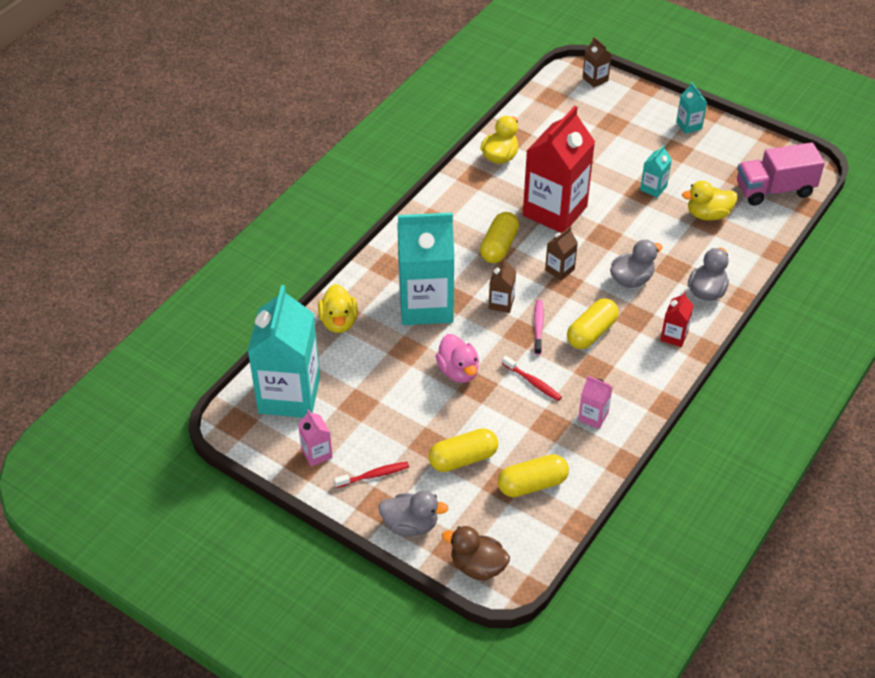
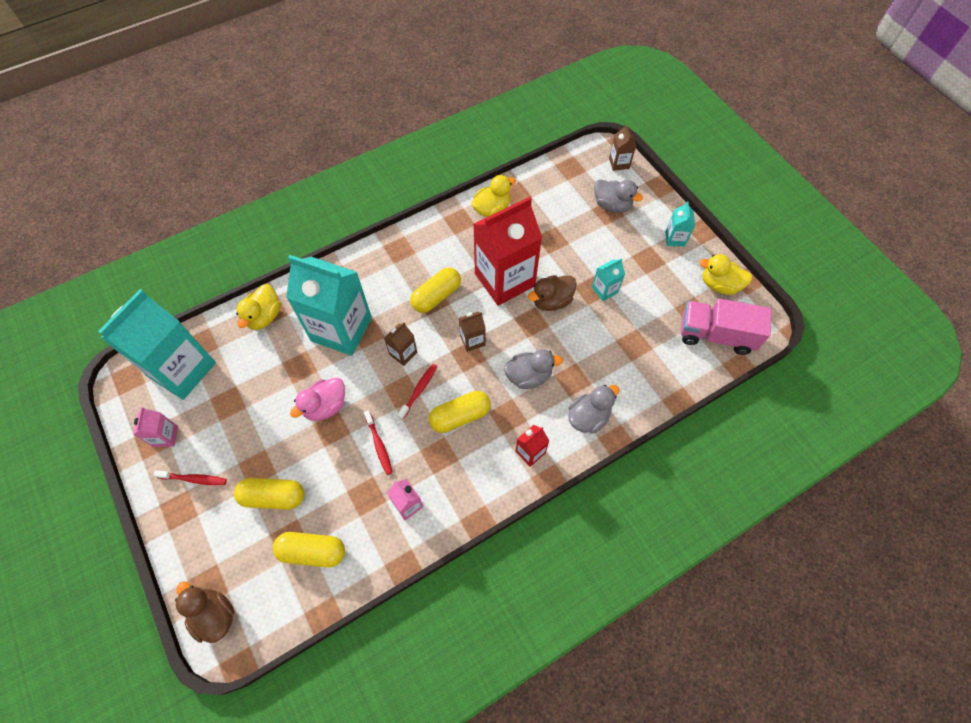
camera: 25 degrees right, 15 degrees up
(410, 525) = (190, 543): grey duck -> grey duck (612, 205)
(458, 371) = (325, 406): pink duck -> pink duck turned 45 degrees clockwise
(538, 326) = (419, 390): pink toothbrush -> red toothbrush
(611, 213) = (551, 301): none -> brown duck
(708, 214) = (638, 336): yellow duck -> yellow duck (719, 285)

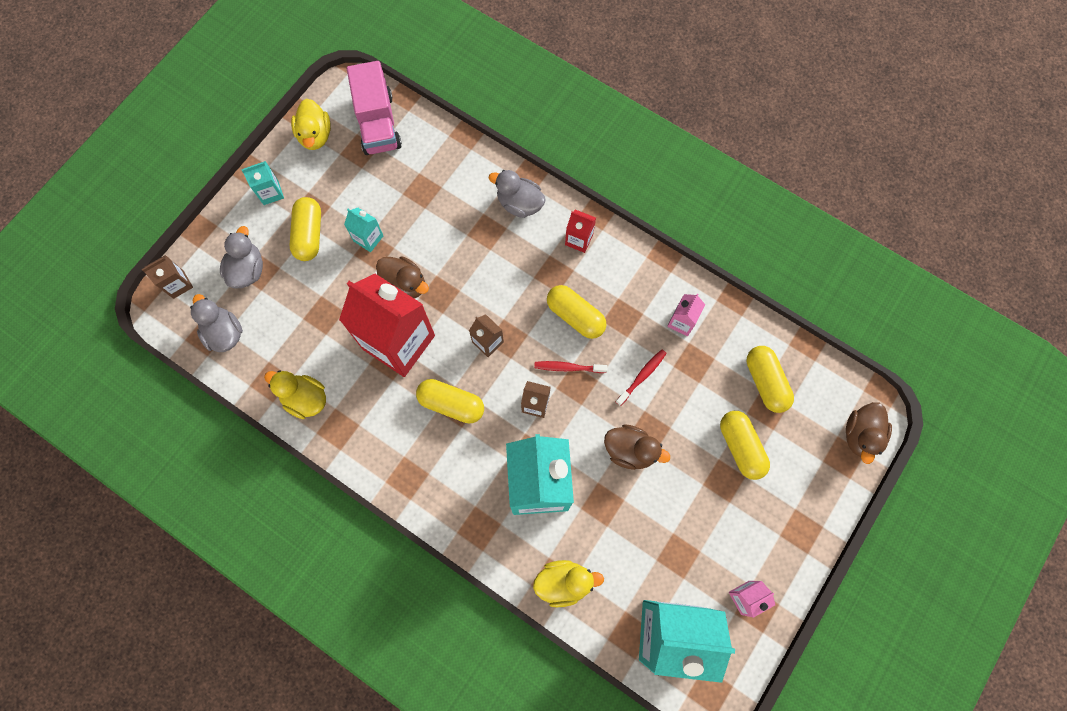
camera: 115 degrees left, 10 degrees up
(194, 479) = (767, 535): red toothbrush -> none
(325, 406) = (630, 450): pink duck -> brown duck
(528, 376) = (502, 272): grey duck -> grey duck (224, 333)
(626, 252) = (309, 234): none -> yellow capsule

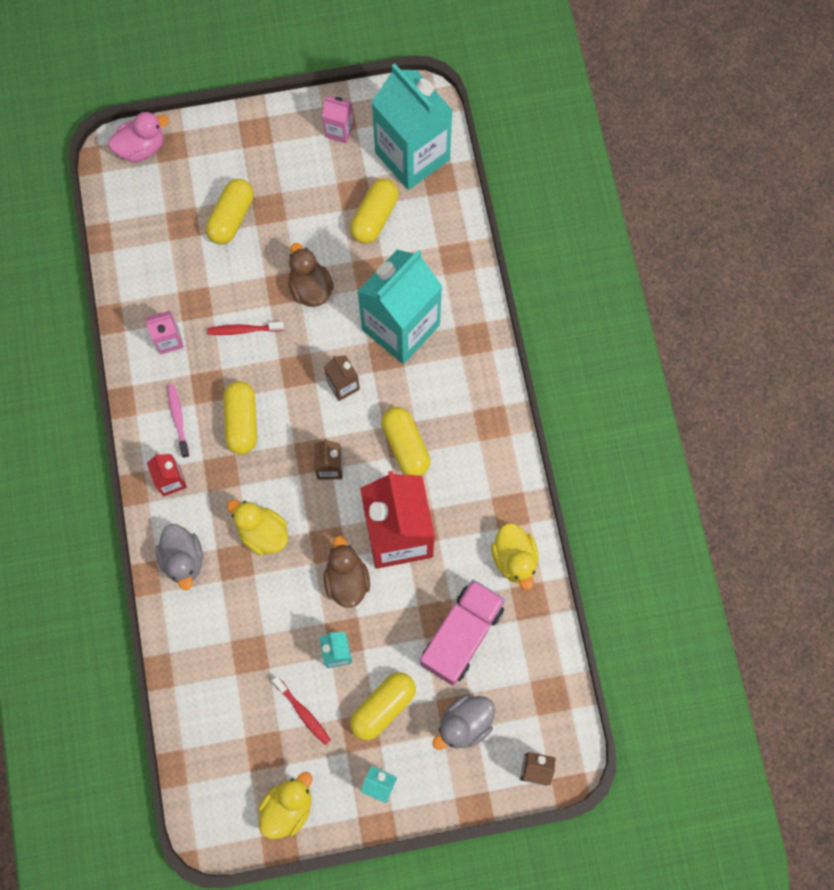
camera: 135 degrees left, 0 degrees up
(224, 333) = (532, 682): grey duck -> none
(378, 123) = (222, 763): pink truck -> pink truck (462, 635)
(564, 582) = (450, 249): yellow duck -> yellow duck (262, 533)
(568, 367) = (290, 389): red toothbrush -> red toothbrush (303, 713)
(617, 279) = (178, 419): none -> pink toothbrush
(765, 382) = (162, 241): yellow capsule -> yellow capsule (374, 217)
(860, 435) = (141, 148): brown duck -> pink duck

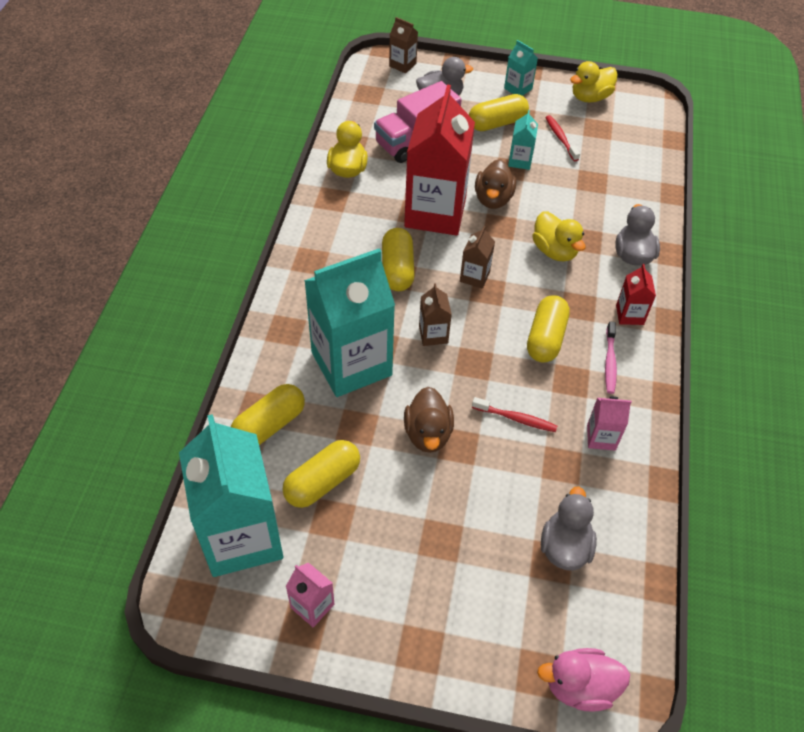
camera: 160 degrees left, 20 degrees down
(175, 238) = (564, 546): none -> grey duck
(231, 218) = (489, 545): yellow capsule -> yellow capsule (269, 425)

